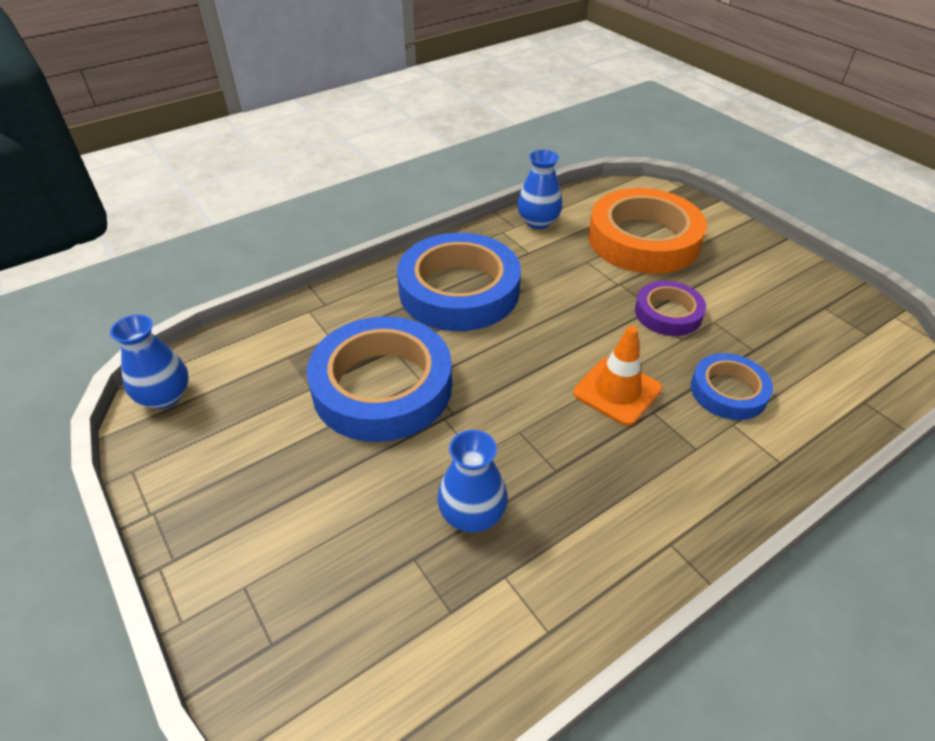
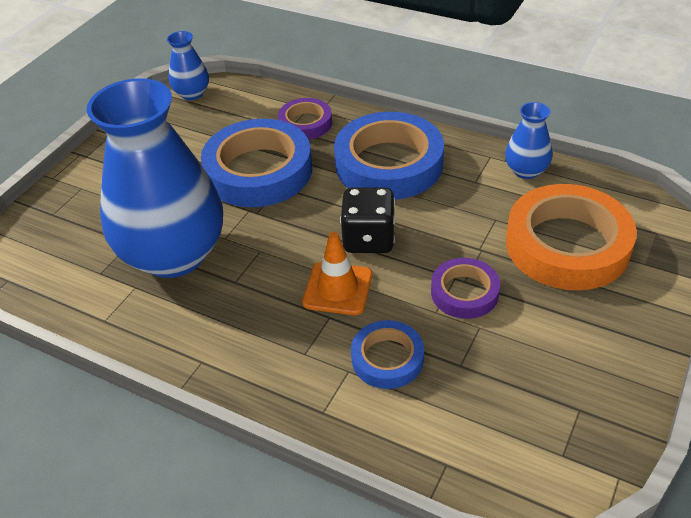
camera: 65 degrees right, 0 degrees up
(335, 322) = (305, 123): none -> purple tape
(472, 514) = (174, 254): blue vase -> blue vase, size x2.33
(559, 344) = (369, 239): none -> black dice

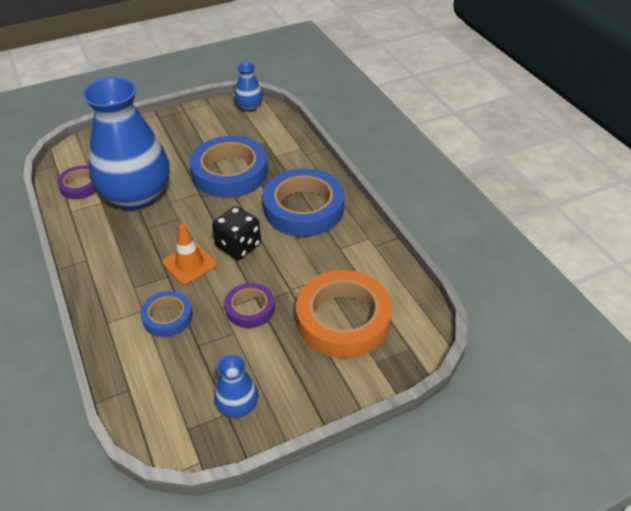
camera: 35 degrees right, 0 degrees up
(305, 123) = (288, 157): purple tape -> purple tape (80, 185)
(526, 170) = (379, 259): blue vase -> blue vase (238, 406)

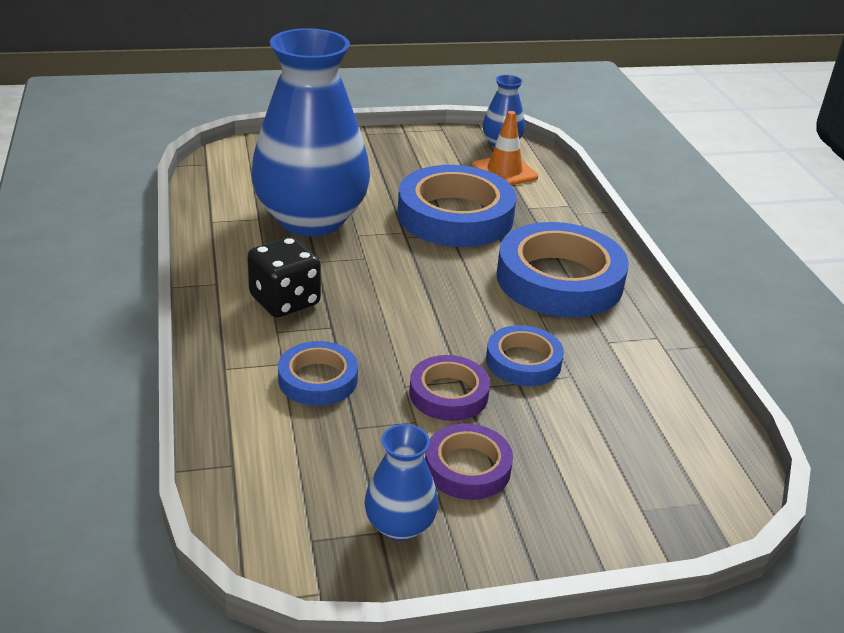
camera: 10 degrees right, 10 degrees down
(80, 185) = (234, 193): purple tape -> purple tape (467, 467)
(189, 263) = (368, 317): orange traffic cone -> orange traffic cone (504, 172)
(238, 246) = (448, 309): black dice -> black dice (285, 301)
(291, 274) = (523, 361): none -> blue tape
(343, 319) = (597, 439): orange tape -> none

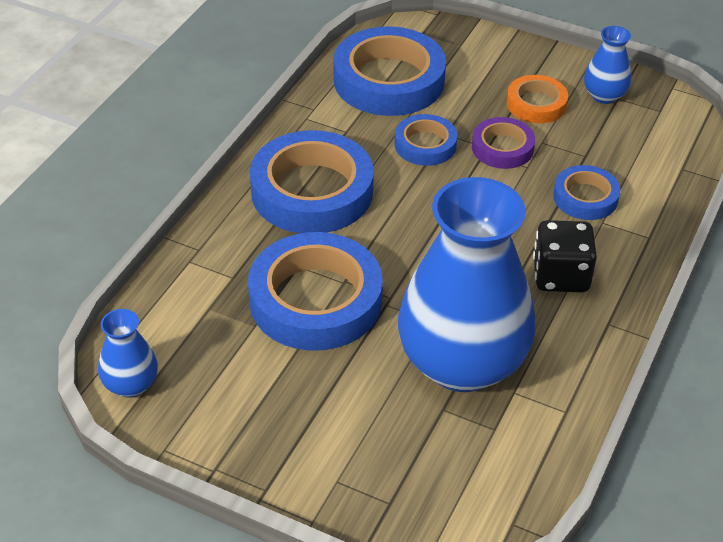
camera: 140 degrees left, 10 degrees up
(467, 467) = (536, 104): purple tape -> orange tape
(504, 172) = (190, 336): orange traffic cone -> none
(648, 415) = (389, 80): none -> blue tape

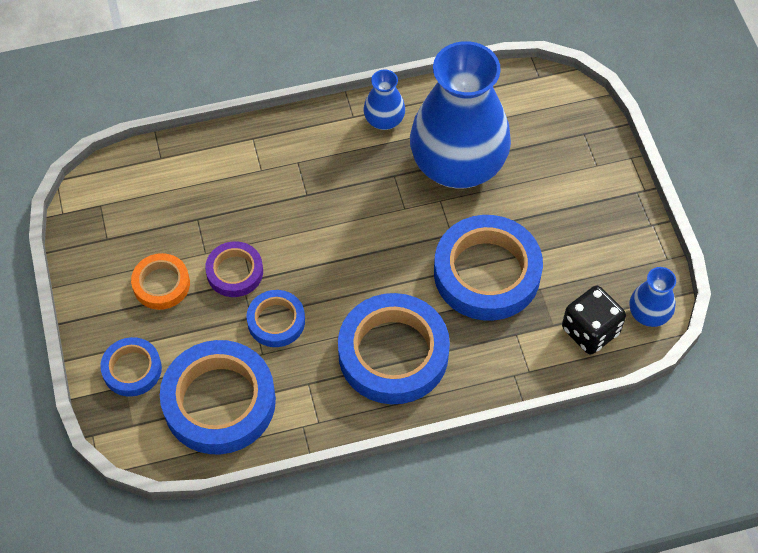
camera: 130 degrees left, 15 degrees up
(560, 276) = (335, 162): black dice -> black dice (590, 331)
(585, 197) = (244, 192): blue tape -> blue tape (132, 369)
(604, 95) = (111, 248): blue vase -> blue vase (384, 120)

